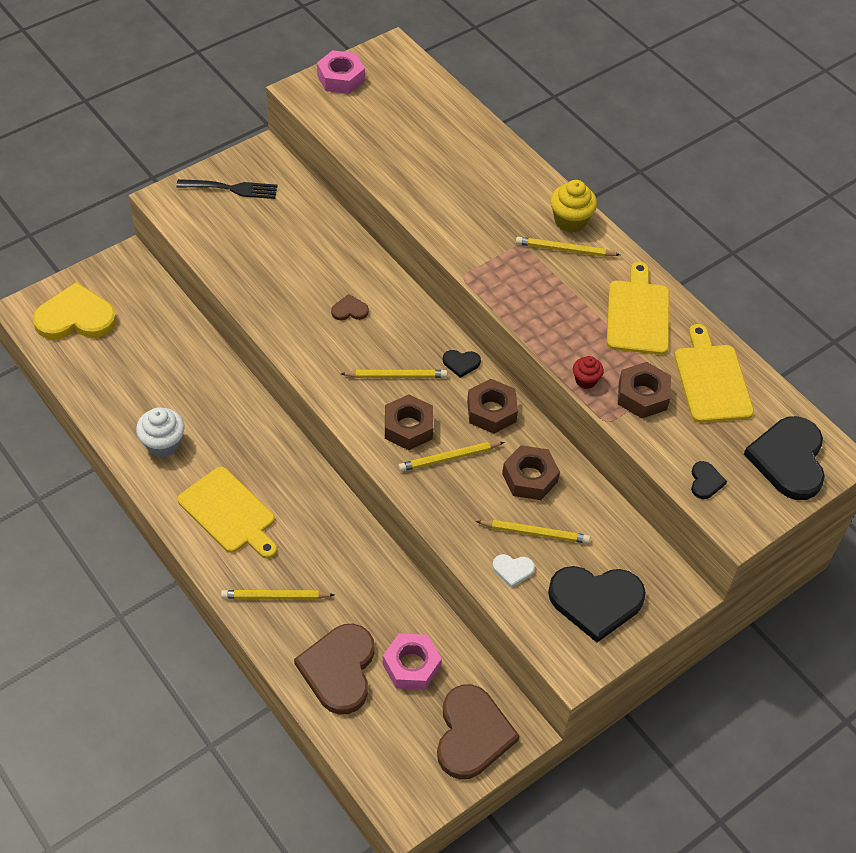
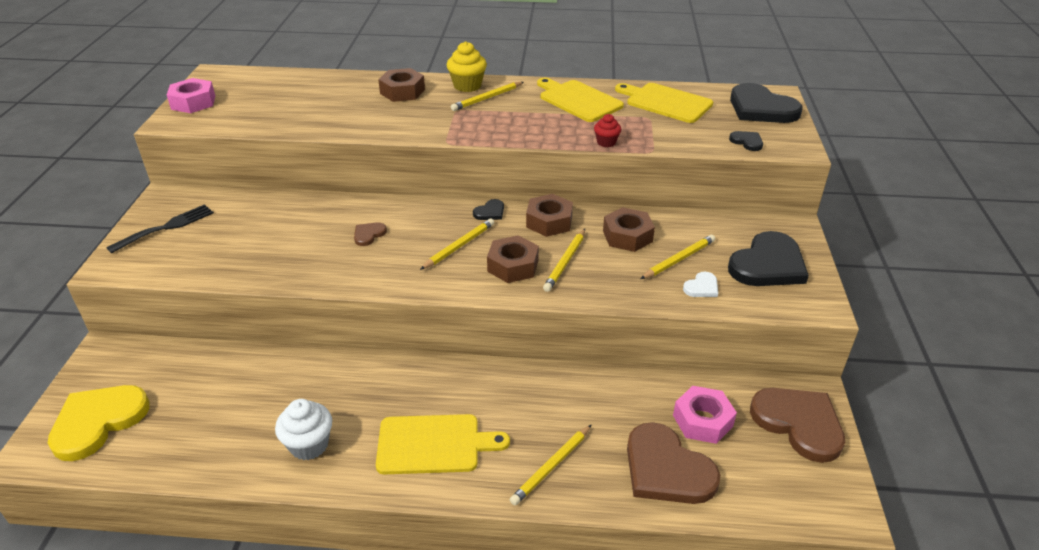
camera: 45 degrees left, 15 degrees down
(642, 395) = (647, 129): brown nut -> brown nut (402, 91)

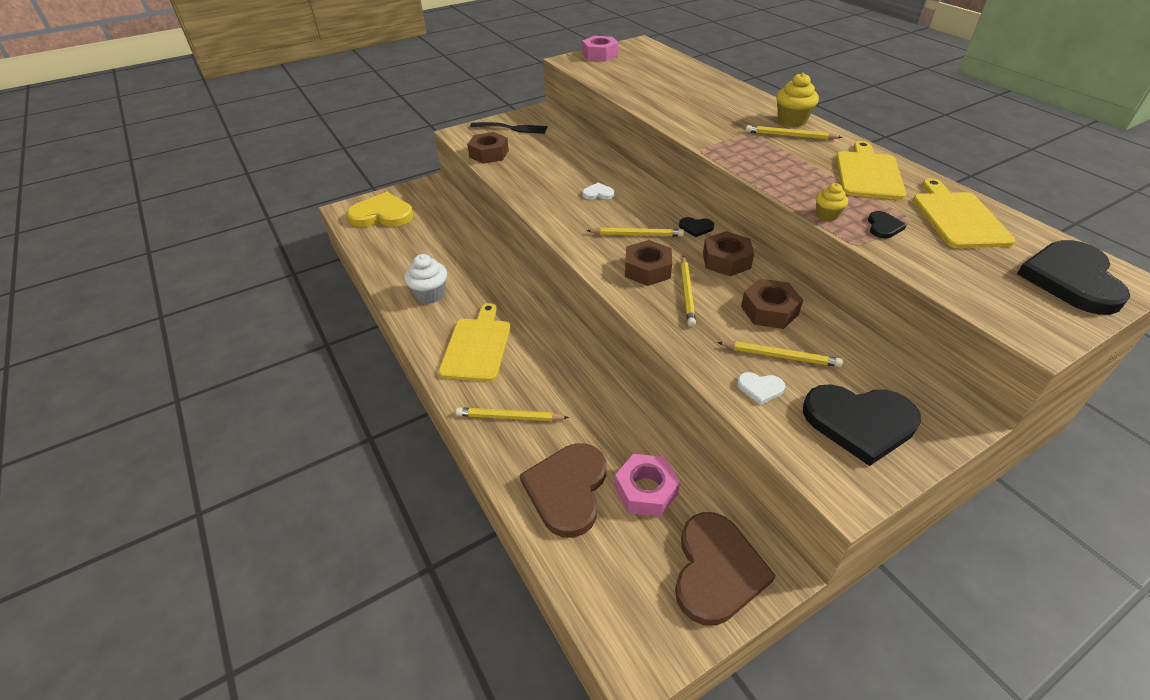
camera: 55 degrees right, 5 degrees up
(368, 234) = (598, 193): brown heart -> white heart
(402, 91) = (735, 103): brown nut -> brown nut (489, 154)
(433, 444) = (477, 346): yellow cutting board -> yellow cutting board turned 135 degrees counterclockwise
(565, 262) = (687, 293): yellow pencil -> yellow pencil turned 75 degrees counterclockwise
(606, 142) = (827, 215): red cupcake -> yellow cupcake
(747, 142) = (982, 295): black heart -> black heart (883, 227)

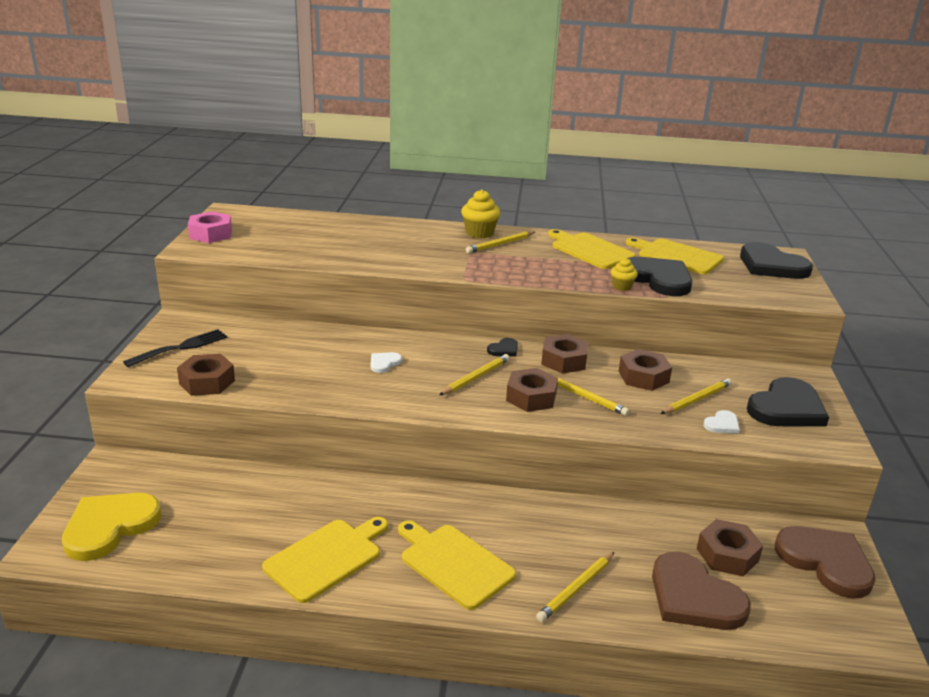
camera: 55 degrees left, 15 degrees down
(430, 294) = (326, 558): white cupcake -> yellow cutting board
(646, 490) = (727, 555): pink nut -> brown nut
(883, 227) = (658, 279): black heart -> black heart, size x2.25

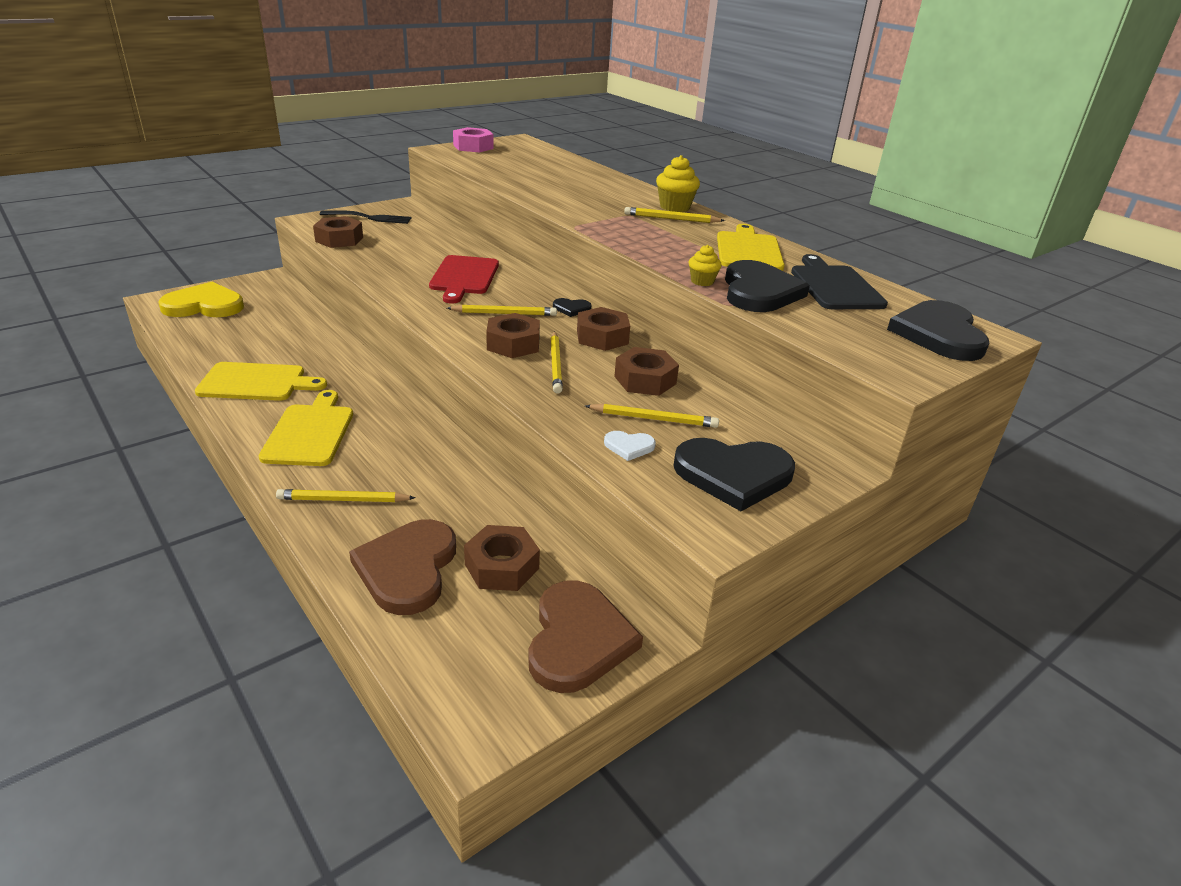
camera: 45 degrees right, 5 degrees up
(384, 363) = (464, 277): white heart -> red cutting board
(677, 256) = (835, 286): yellow cutting board -> black cutting board

